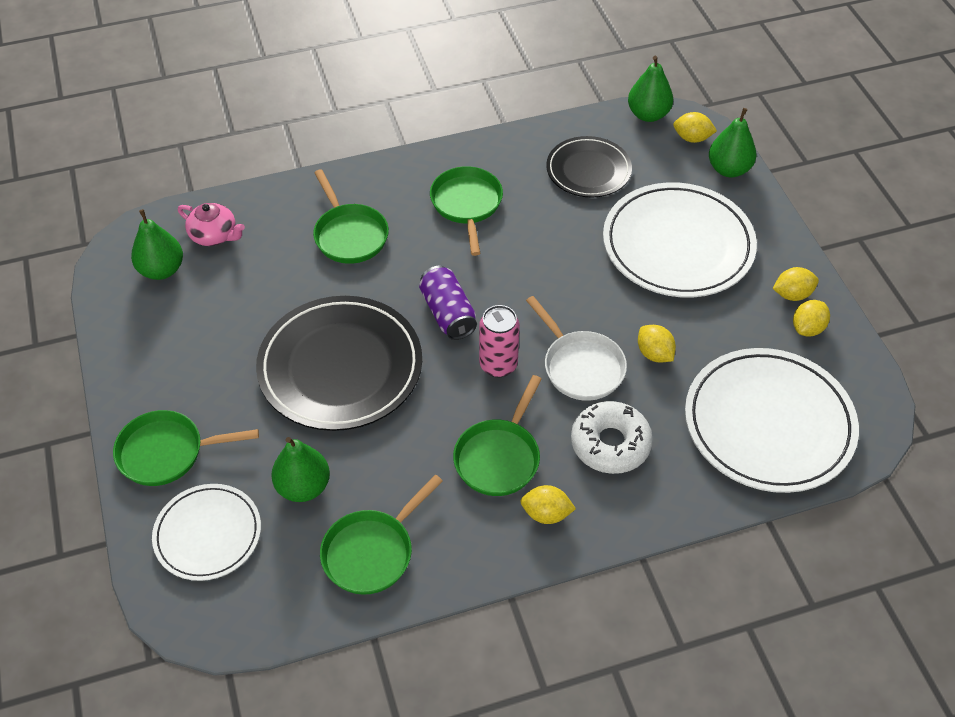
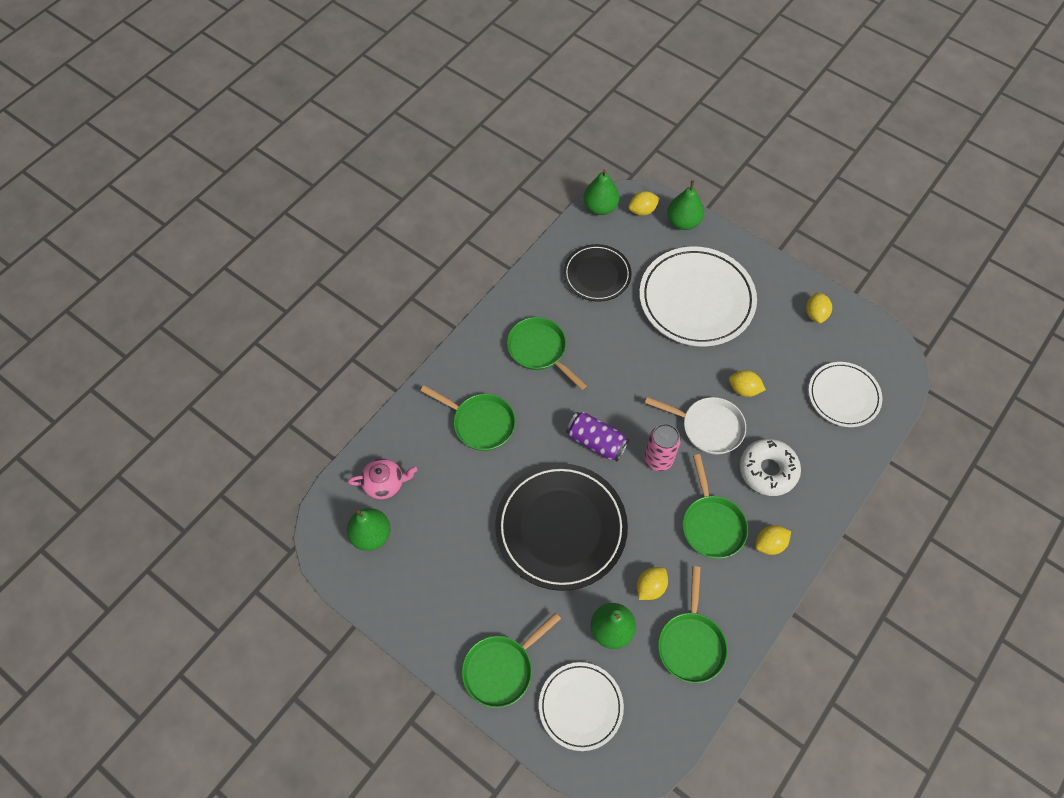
camera: 35 degrees left, 10 degrees up
(768, 424) = (843, 396): white plate -> white plate, size x0.59
(792, 294) = (789, 295): yellow lemon -> yellow lemon (650, 587)

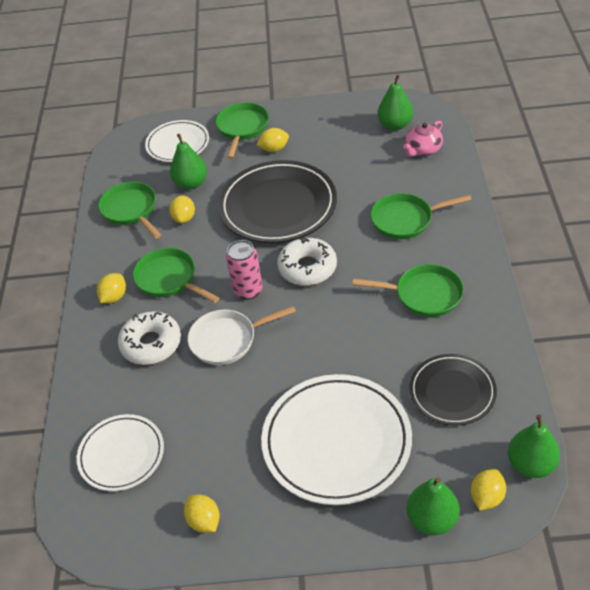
camera: 145 degrees right, 15 degrees down
(596, 442) = (307, 268): purple can -> white donut
(744, 389) = (221, 392): yellow lemon -> yellow lemon (274, 149)

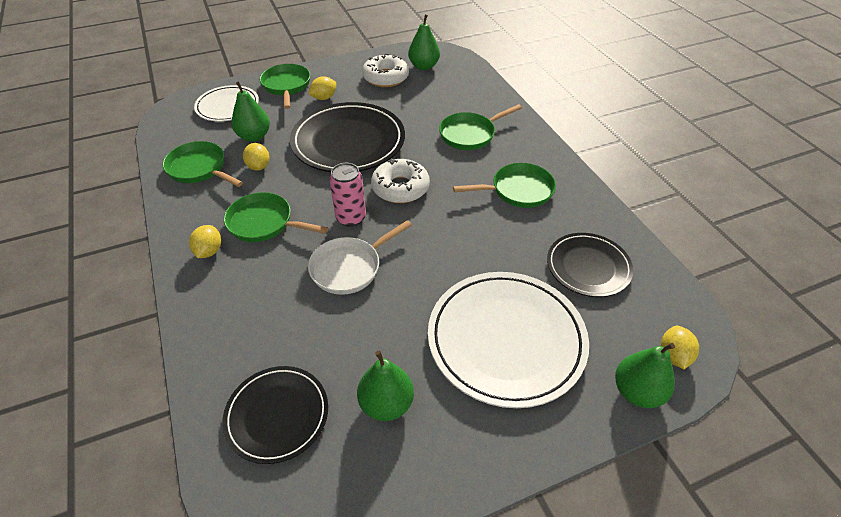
camera: 25 degrees left, 0 degrees up
(121, 454) = (277, 415): white plate -> black plate
(151, 344) = (268, 289): white donut -> white donut (385, 77)
(204, 521) = (405, 465): yellow lemon -> none
(423, 149) = (456, 80): pink teapot -> none
(531, 464) = (693, 314): green pear -> green pear (386, 404)

